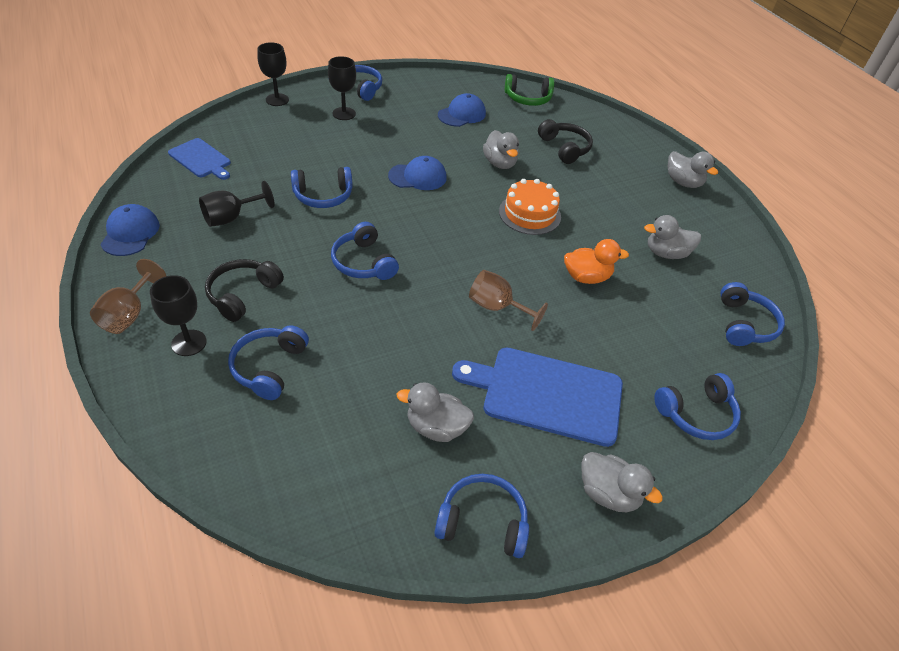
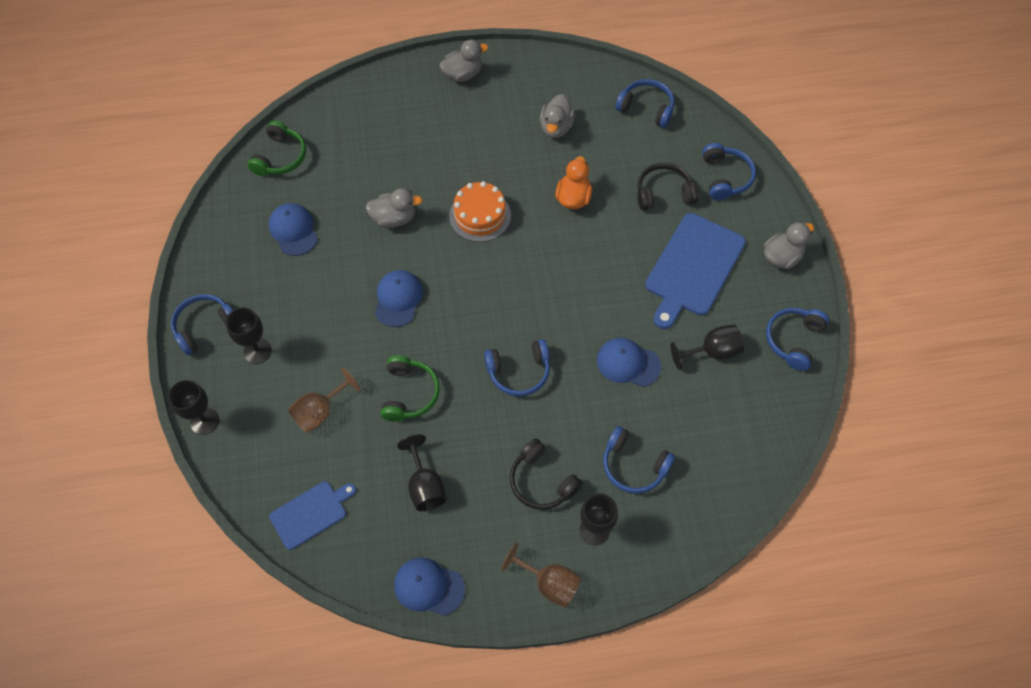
camera: 70 degrees left, 15 degrees up
(323, 196) = (409, 393): blue headphones -> green headphones
(397, 347) = (628, 363): none -> blue cap
(436, 427) = (712, 351): grey duck -> black goblet
(497, 307) = (596, 277): brown goblet -> brown goblet (320, 412)
(565, 148) = (383, 152): black headphones -> black headphones (663, 193)

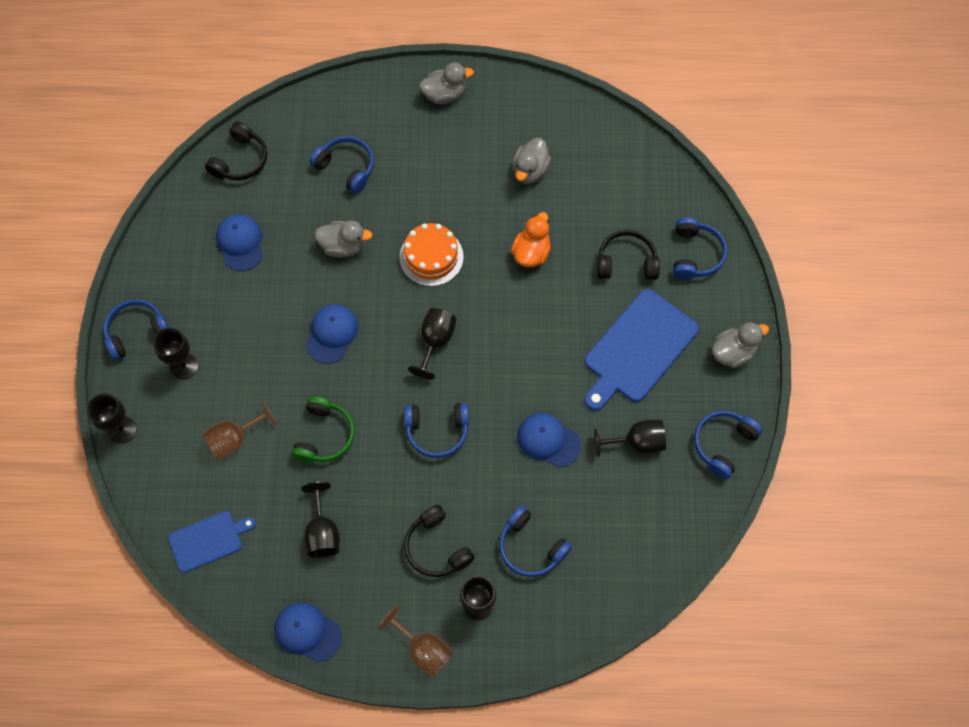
camera: 10 degrees right, 5 degrees up
(280, 157) = (240, 160): green headphones -> black headphones
(500, 290) = (435, 341): none -> black goblet
(646, 108) = (630, 163): blue headphones -> blue headphones (346, 167)

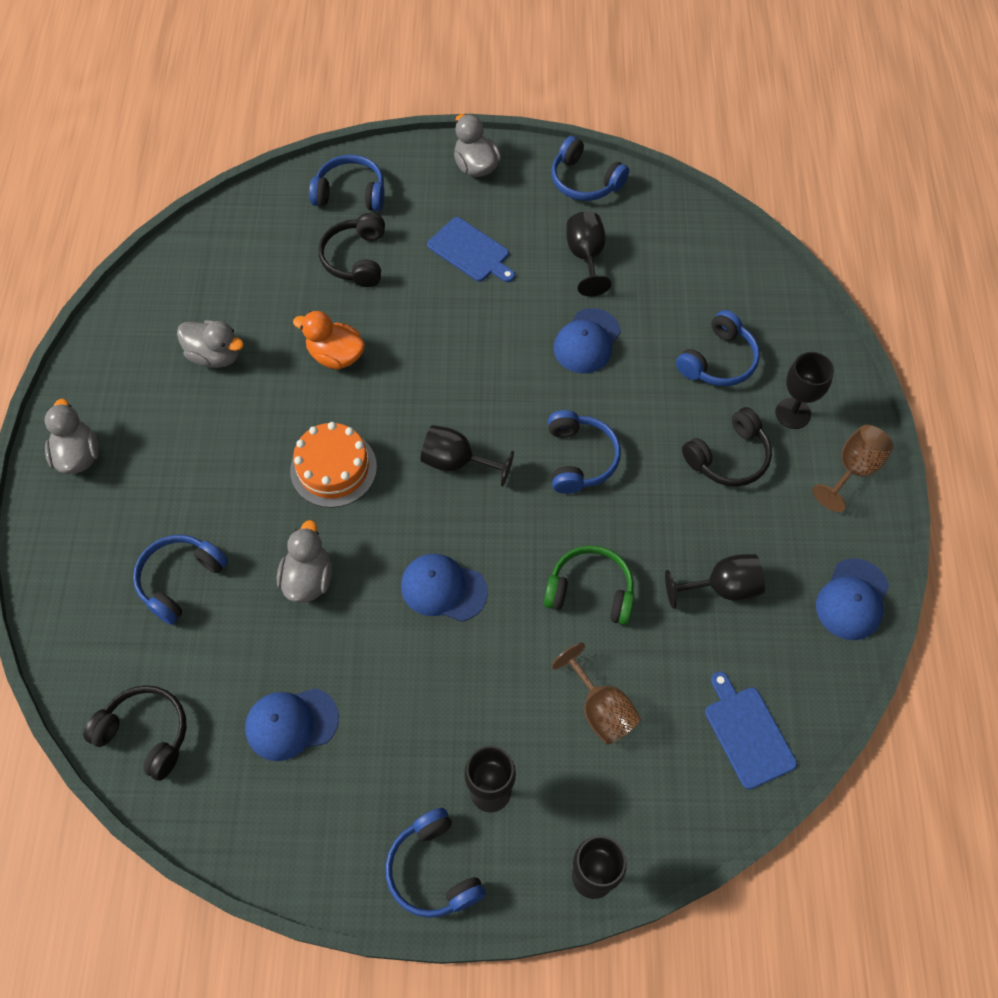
camera: 90 degrees left, 5 degrees down
(638, 349) = (471, 251): blue cutting board -> blue cutting board, size x0.58

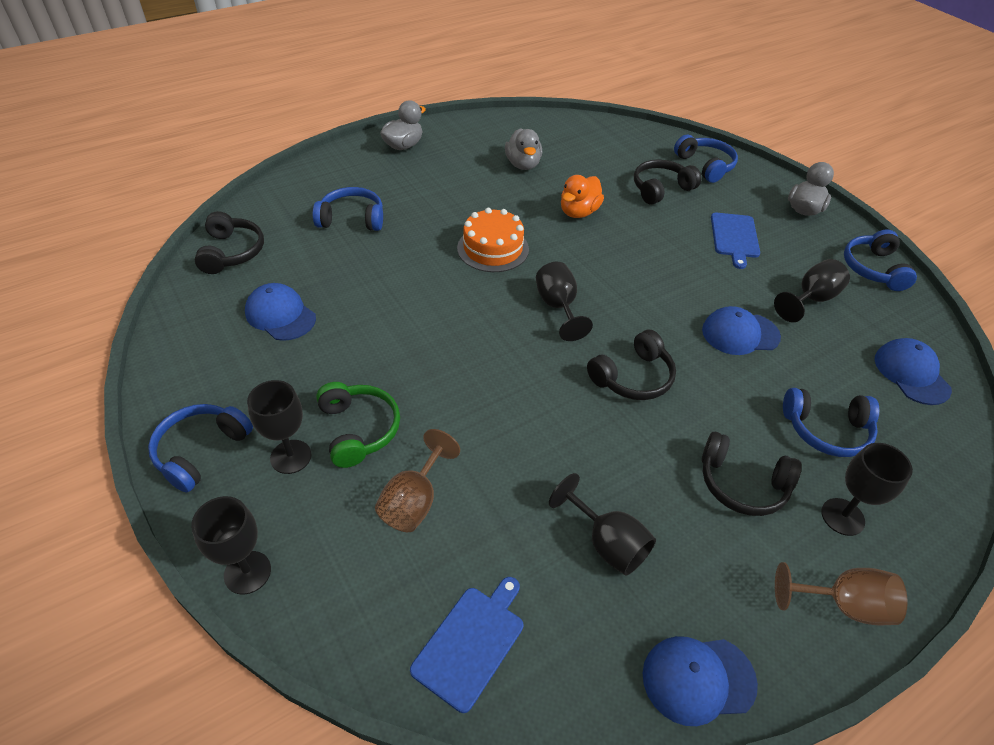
camera: 55 degrees right, 15 degrees down
(308, 579) = (398, 274): grey duck -> none
(336, 355) = (578, 212): orange duck -> orange duck turned 135 degrees counterclockwise
(443, 588) = (447, 347): blue cap -> blue cap (911, 373)
(580, 458) = (633, 377): blue headphones -> black headphones
(590, 591) = (520, 441): green headphones -> green headphones (359, 429)

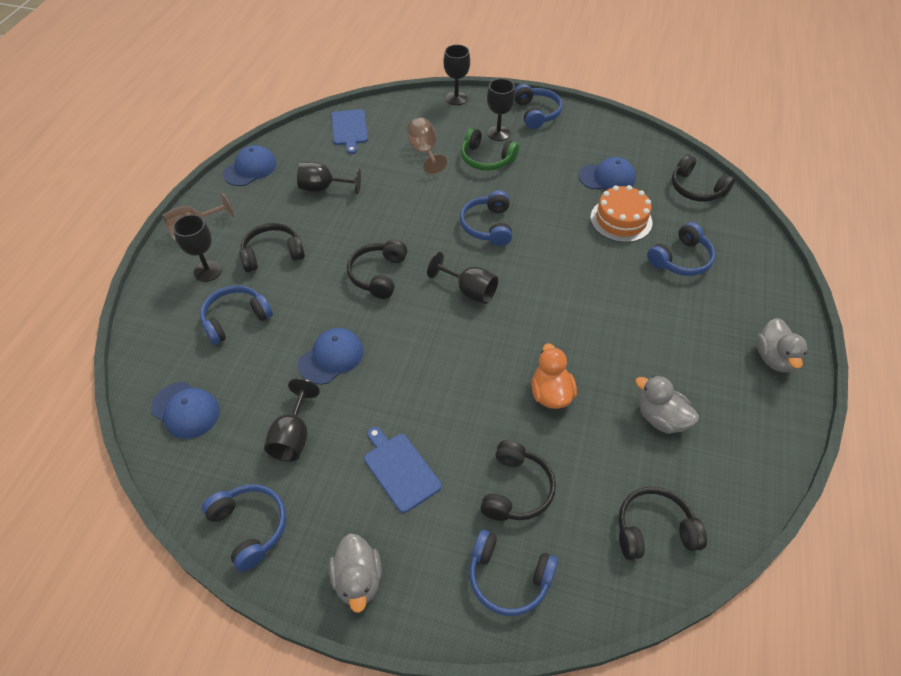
camera: 140 degrees right, 5 degrees up
(466, 351) = (487, 226): none -> blue headphones
(493, 248) = (564, 306): orange cake -> orange cake (621, 220)
(597, 138) = (654, 529): none -> black headphones

